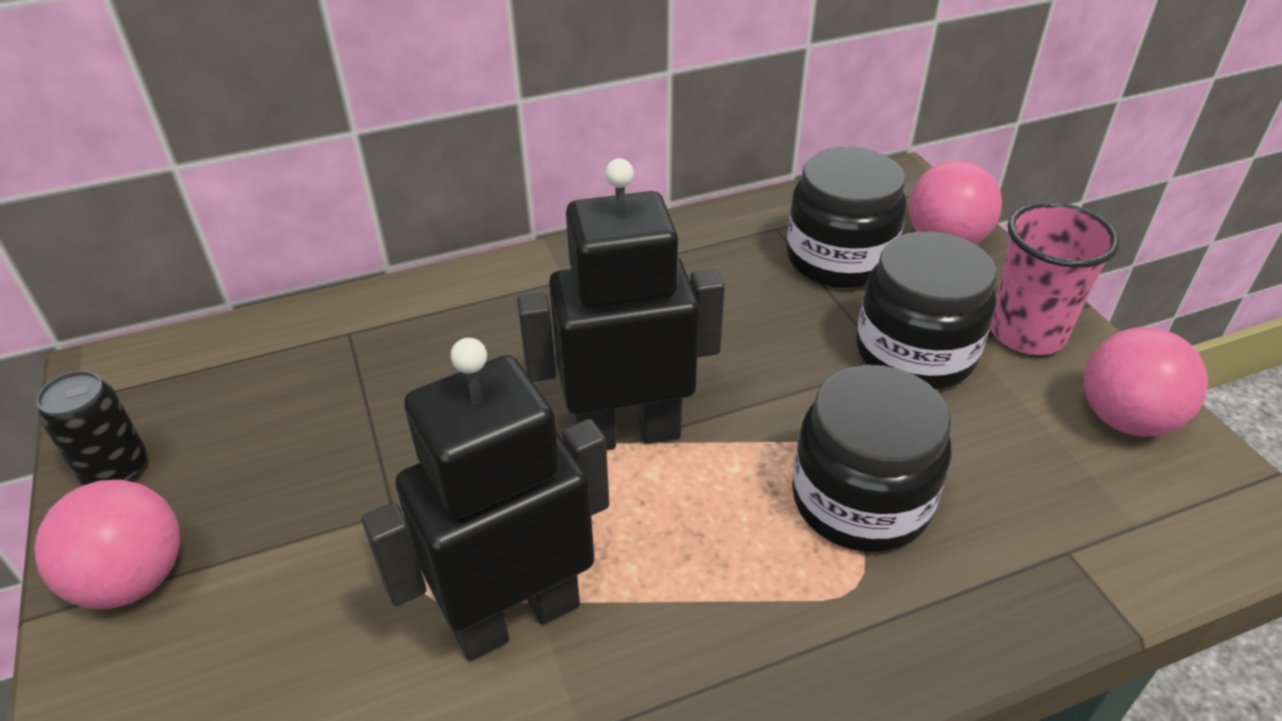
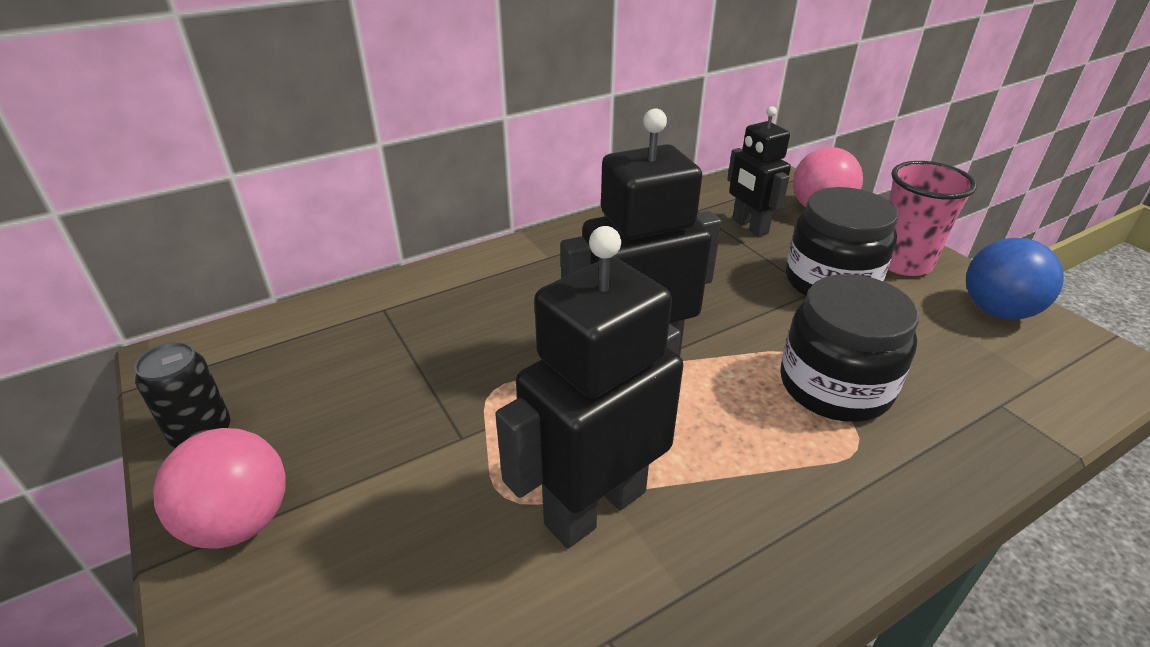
camera: 10 degrees left, 5 degrees down
(839, 258) = (749, 226): black jar -> black robot
(1125, 419) = (997, 311): pink ball -> blue ball

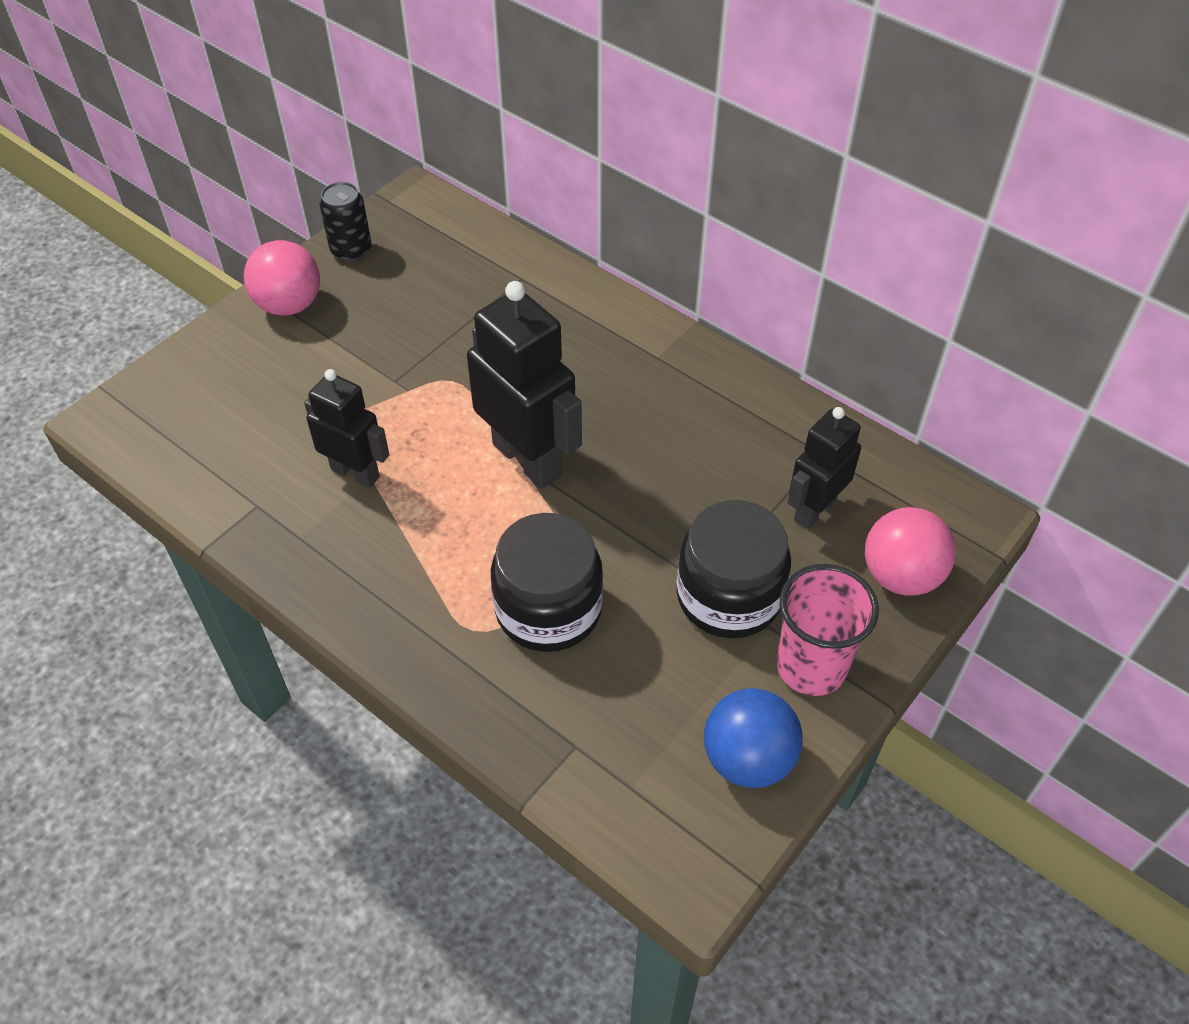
camera: 70 degrees right, 15 degrees up
(595, 507) = (355, 473): black robot -> black robot, size x0.62

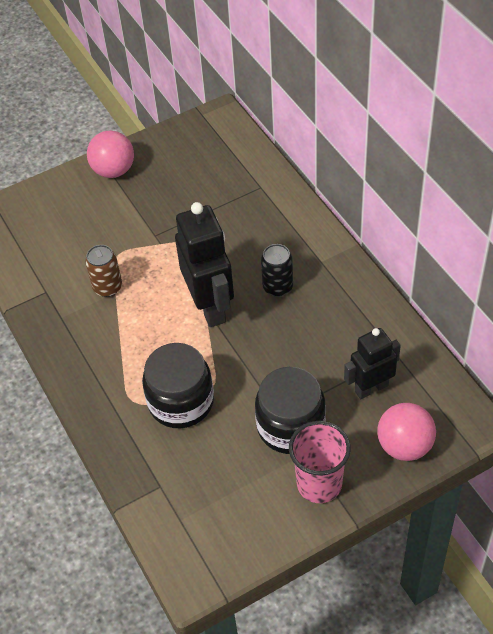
camera: 25 degrees right, 0 degrees up
(351, 250) = (165, 143): black can -> black can (277, 287)
(355, 473) = (107, 287): black robot -> brown can
(748, 759) = (254, 525): blue ball -> none

